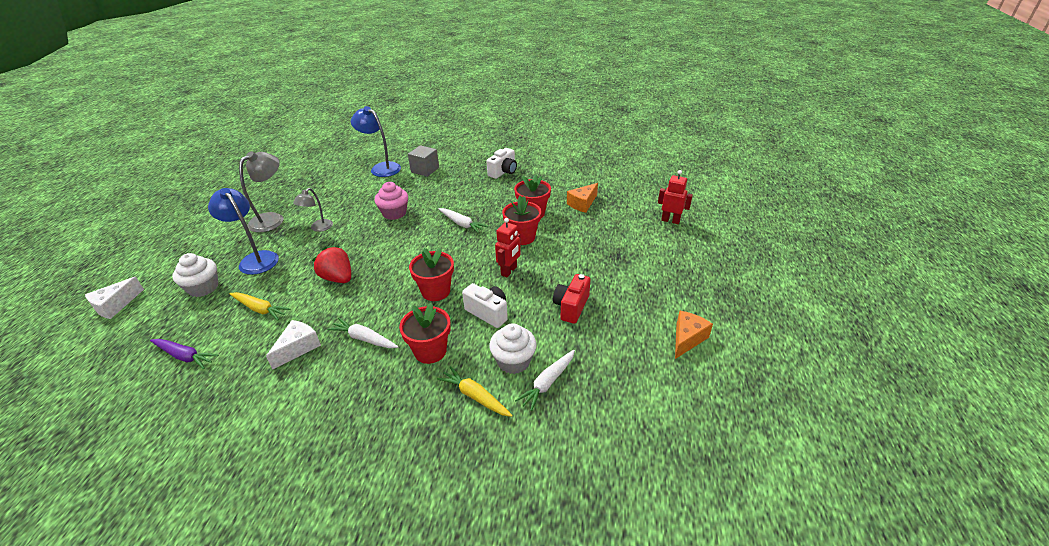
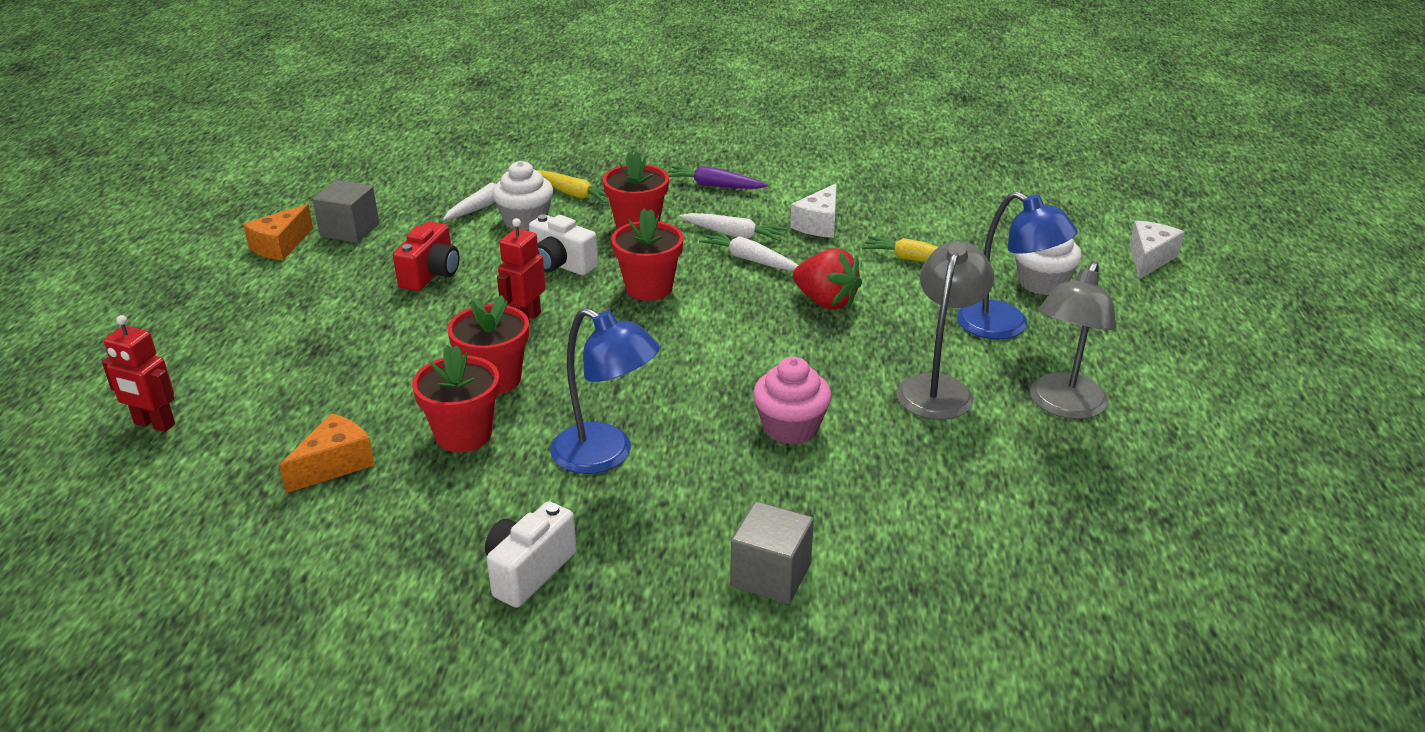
camera: 175 degrees right, 5 degrees down
(185, 356) = (963, 213): purple carrot -> purple carrot (714, 185)
(318, 228) = (938, 388): grey lamp -> grey lamp, size x1.62
(381, 168) = (911, 581): blue lamp -> blue lamp (605, 455)
(462, 224) = (626, 405): white carrot -> white carrot (750, 260)
(645, 355) = (350, 230): none -> grey cube

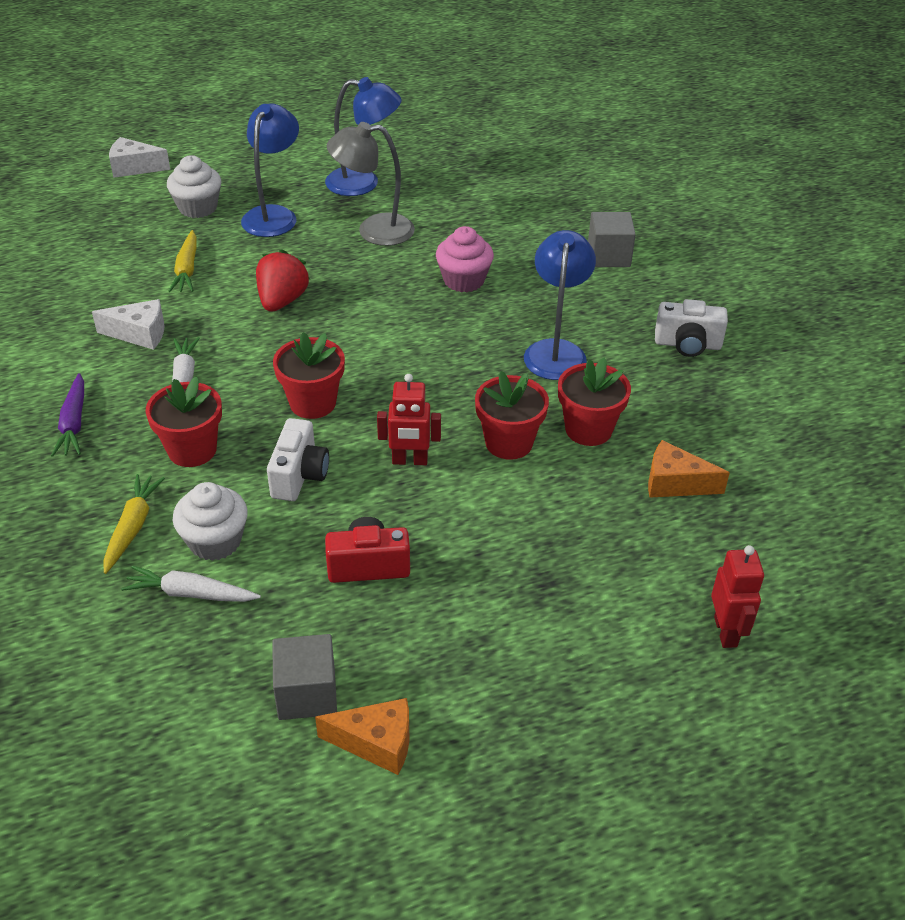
camera: 115 degrees left, 10 degrees up
(750, 260) = (229, 357): white carrot -> none
(1063, 406) = (363, 183): grey lamp -> blue lamp

